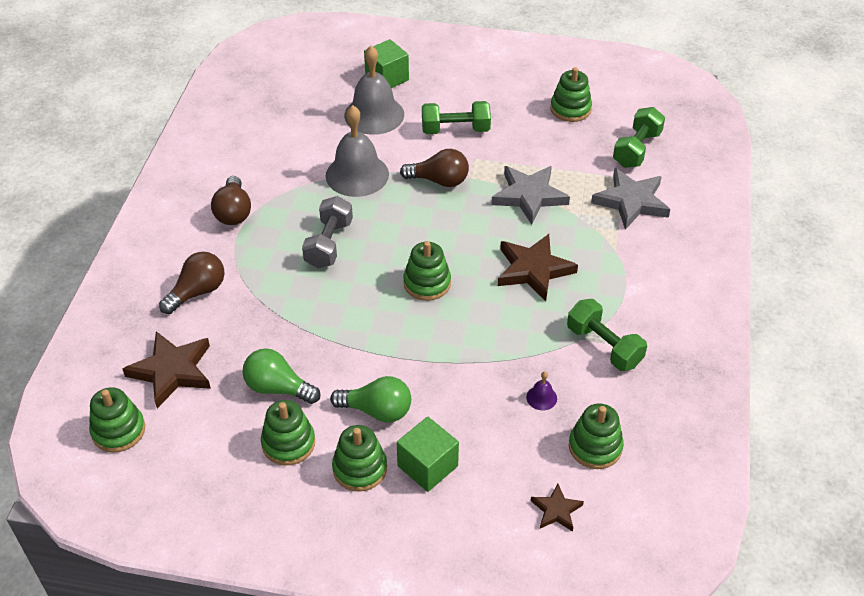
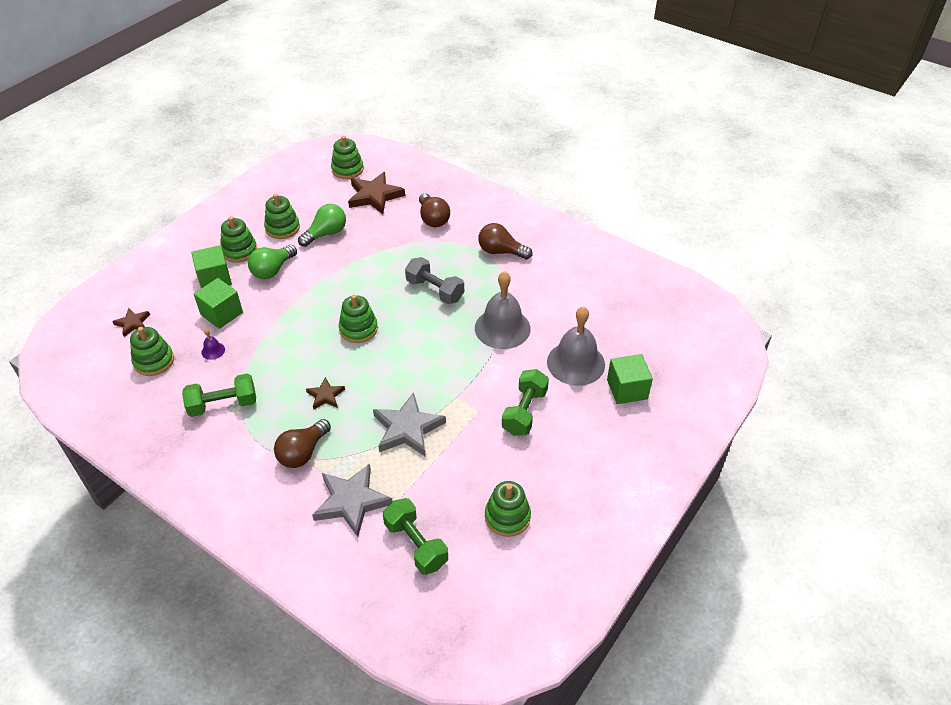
camera: 115 degrees right, 0 degrees up
(439, 181) = (464, 376): brown light bulb -> brown light bulb (303, 452)
(481, 422) = (221, 314): none -> green cube
(533, 270) = (325, 395): brown star -> brown star, size x0.54

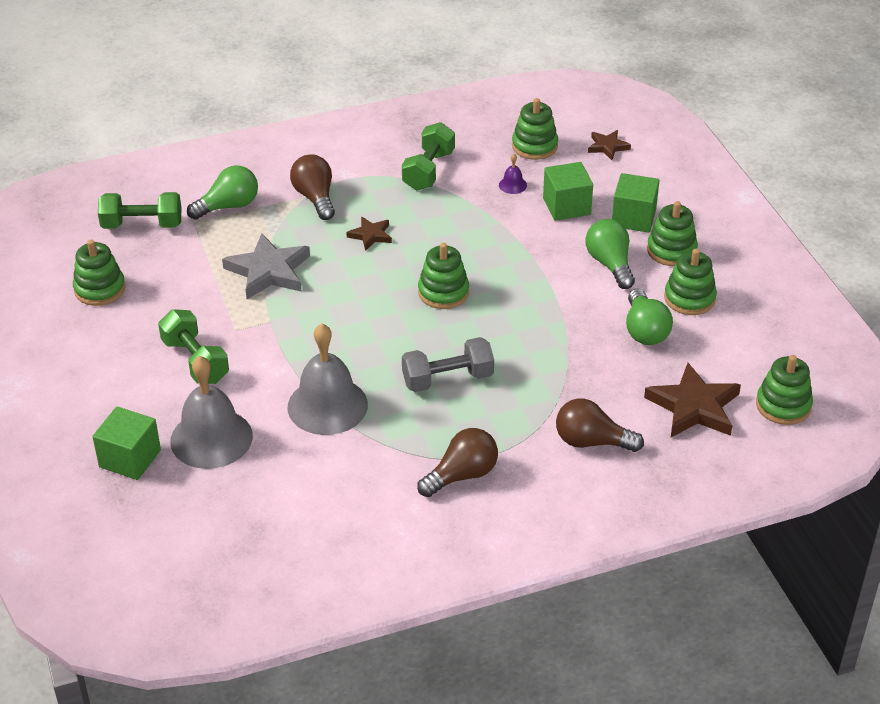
camera: 125 degrees right, 5 degrees down
(351, 501) = (228, 206): grey star -> green light bulb

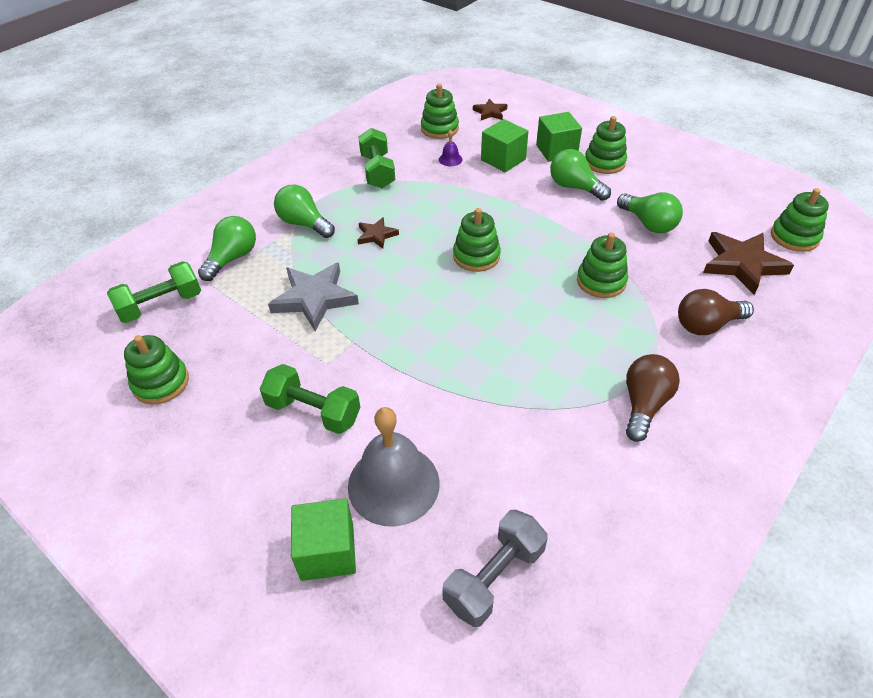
camera: 30 degrees left, 5 degrees up
(315, 198) = (304, 224): brown light bulb -> green light bulb
(327, 405) = (472, 396): grey bell -> none
(447, 379) = (549, 325): grey dumbbell -> grey dumbbell (494, 577)
(689, 298) = (652, 189): green stacking toy -> green stacking toy (601, 281)

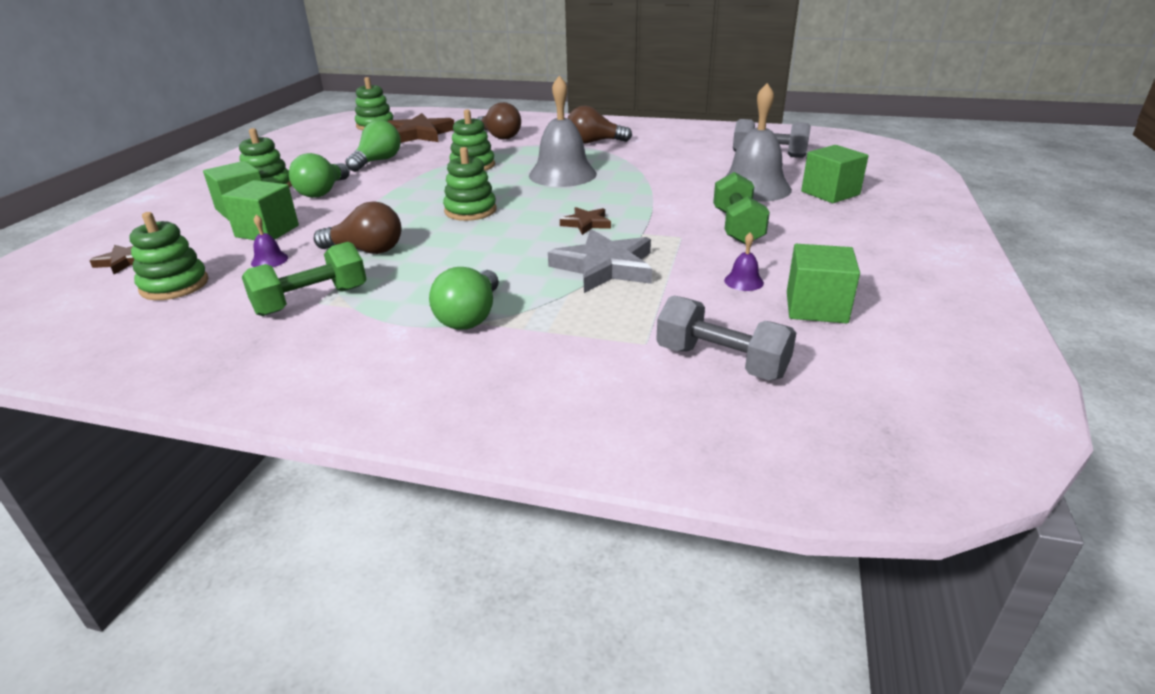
camera: 115 degrees left, 15 degrees down
(161, 305) = (721, 362): green dumbbell -> grey dumbbell
(161, 383) = (816, 307): green stacking toy -> green cube
(227, 363) = (743, 281): none -> purple bell
(232, 258) = (584, 344): green light bulb -> none
(376, 235) = (466, 264): brown star -> brown star (586, 223)
(435, 197) = (366, 250): none -> brown light bulb
(535, 338) = (562, 174): none -> grey bell

